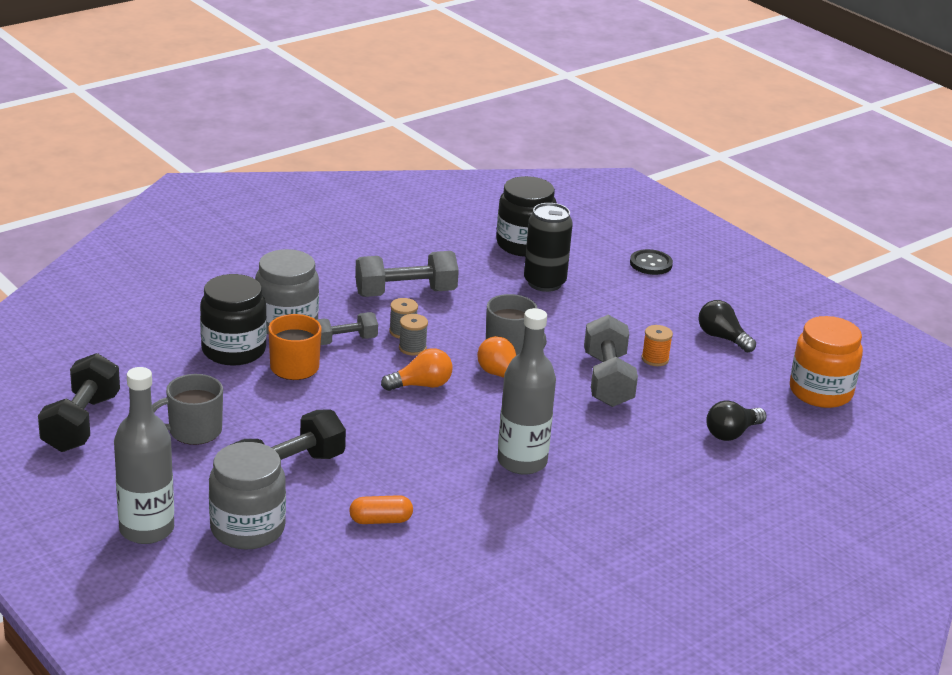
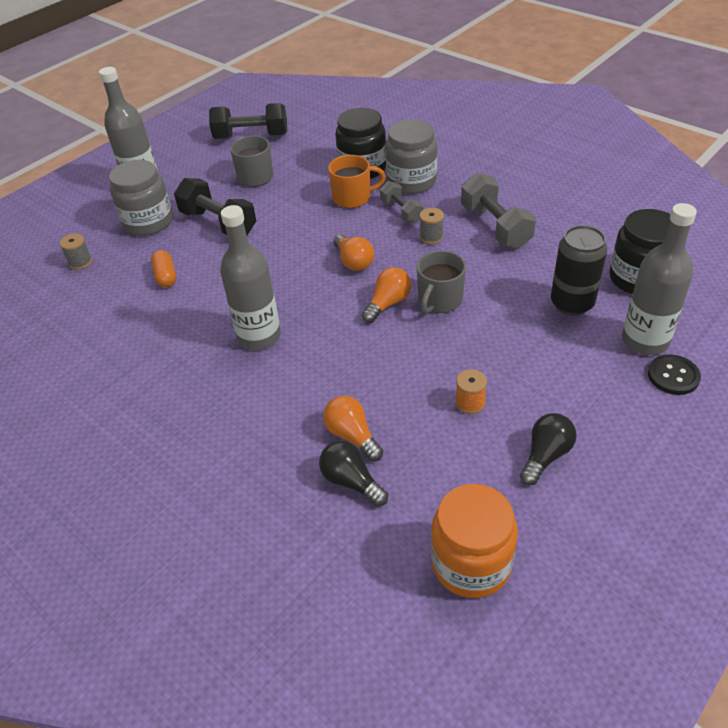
camera: 85 degrees right, 15 degrees up
(412, 348) = (408, 246): grey spool -> grey spool (80, 262)
(606, 264) = (645, 341): none -> grey bottle
(607, 380) = (412, 372): grey dumbbell -> none
(679, 425) = (352, 436): none -> orange light bulb

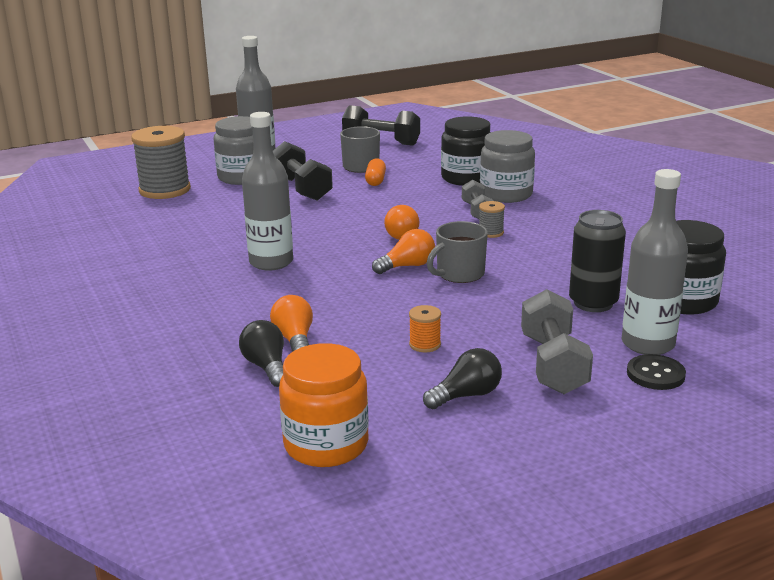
camera: 20 degrees right, 20 degrees down
(80, 262) = (165, 190): grey spool -> grey spool, size x2.25
(165, 276) = (226, 211): orange capsule -> orange capsule (375, 180)
(353, 198) = (439, 195): orange mug -> none
(495, 226) = (562, 238): grey dumbbell -> grey dumbbell (553, 364)

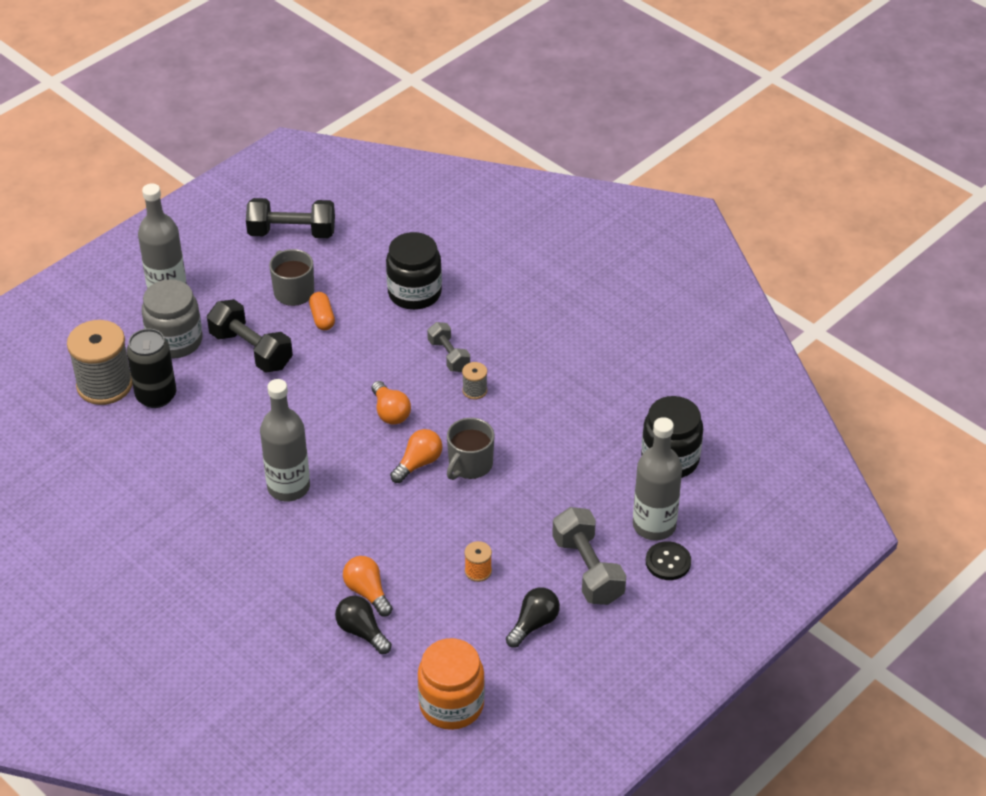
camera: 20 degrees left, 20 degrees up
(506, 194) = (466, 317): grey jar -> none
(593, 303) = (597, 480): black can -> black can (156, 396)

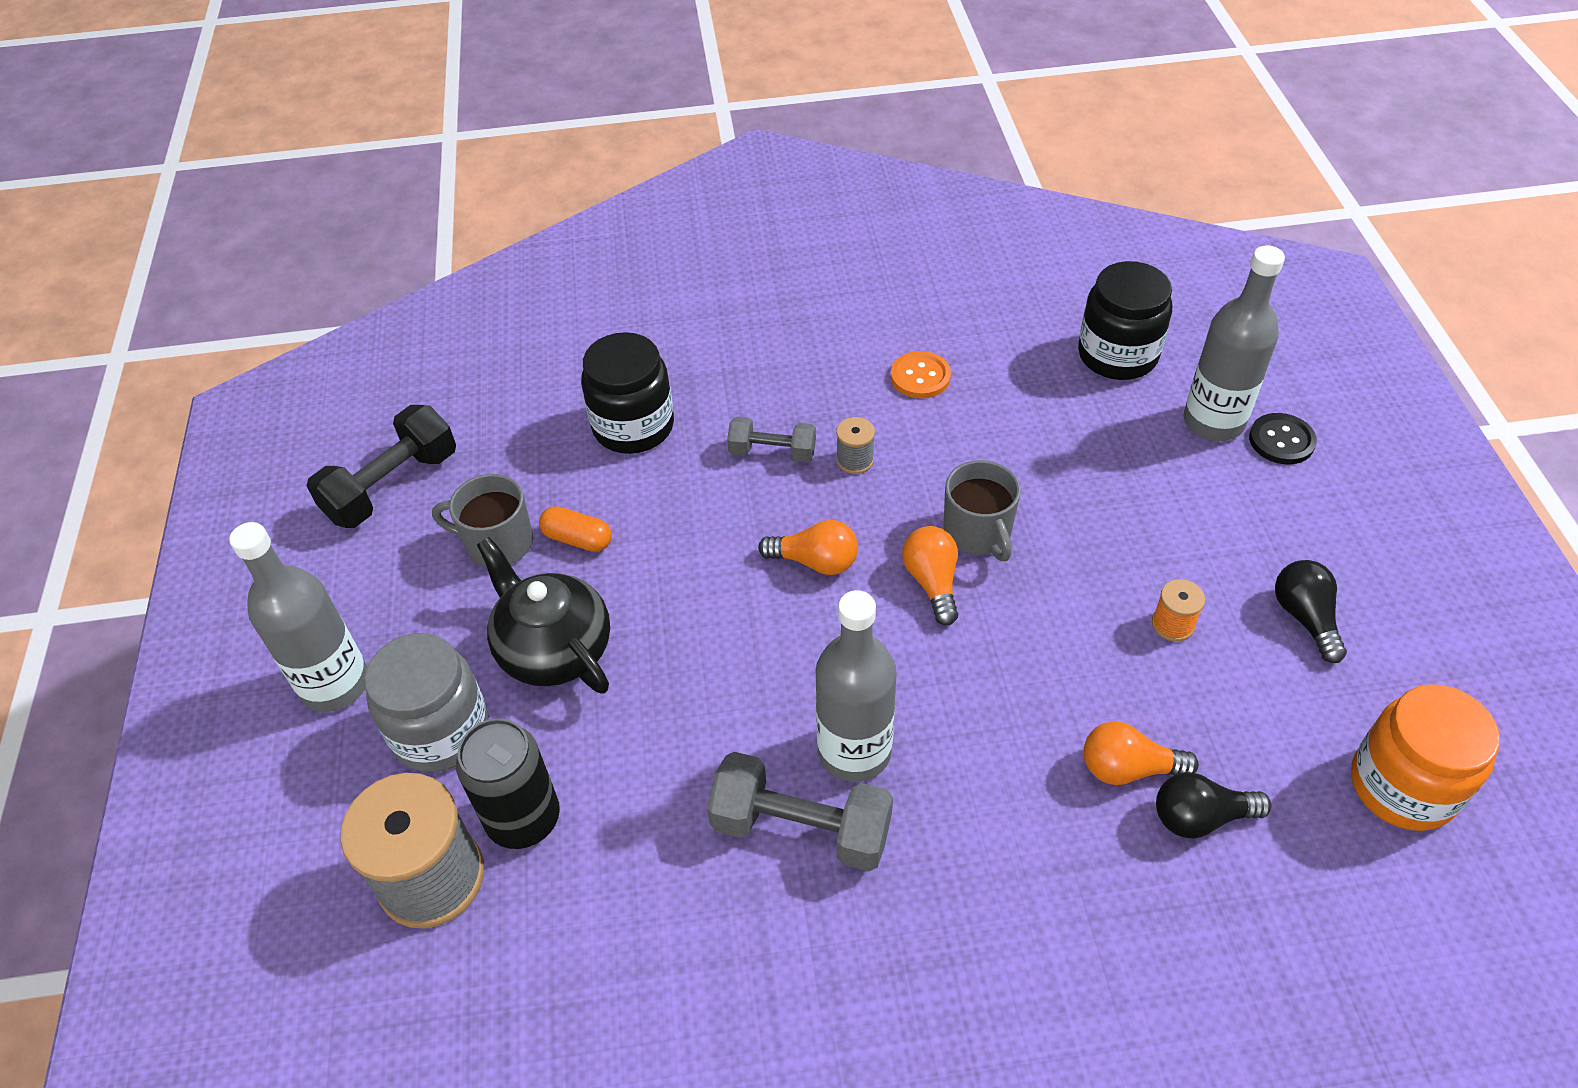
camera: 50 degrees left, 5 degrees up
(251, 350) = (554, 649): black dumbbell -> black teapot
(565, 384) = (920, 377): none -> orange button
(587, 570) = (1244, 517): grey dumbbell -> grey dumbbell (801, 828)

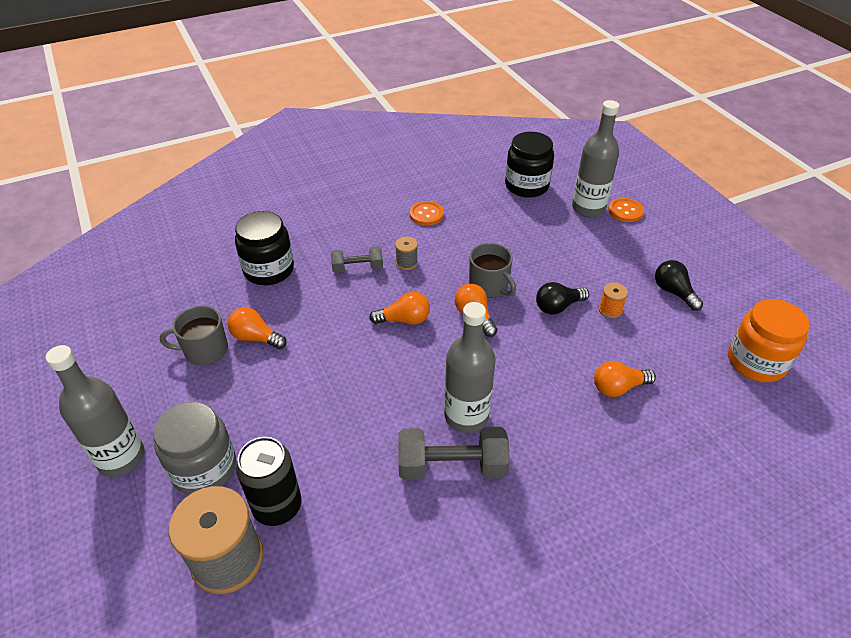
camera: 20 degrees left, 5 degrees down
(392, 486) = (123, 333): black dumbbell -> none
(554, 649) = (262, 402): black teapot -> none
(577, 539) = (256, 338): orange capsule -> orange light bulb
(1200, 817) = (665, 403): black light bulb -> black light bulb (558, 307)
(1281, 440) = (625, 211): black button -> orange button

